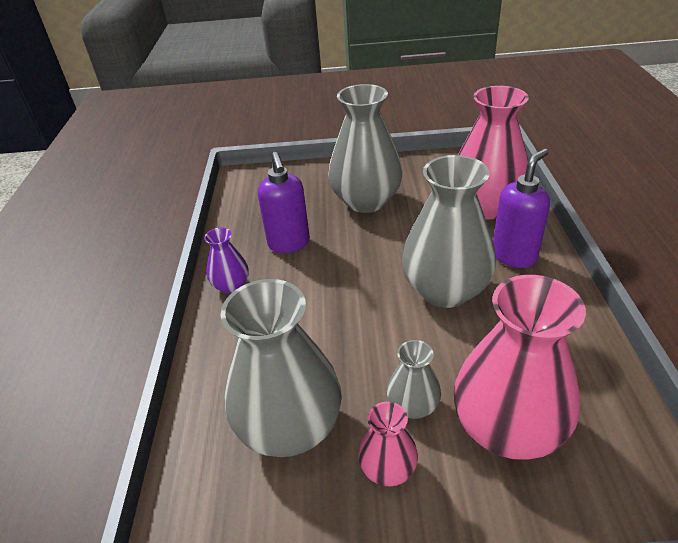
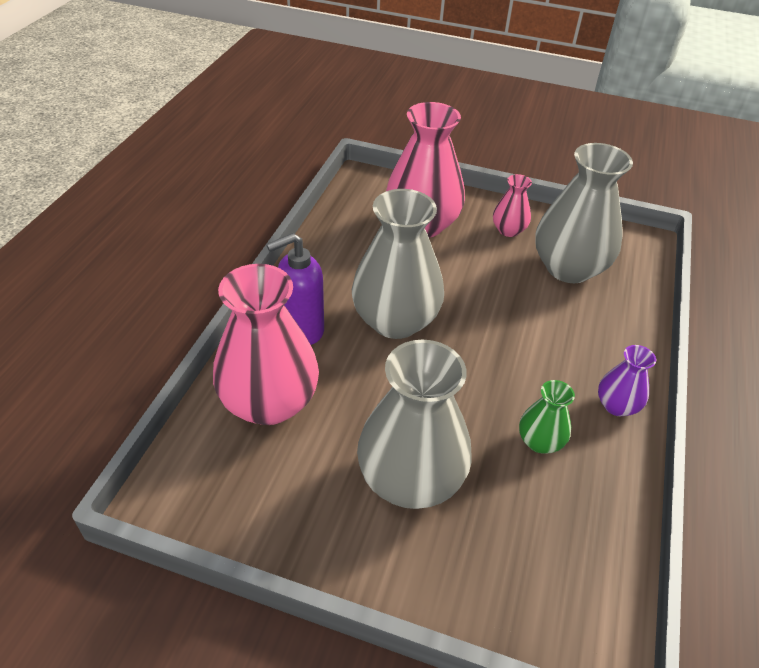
camera: 165 degrees left, 5 degrees up
(289, 244) = (540, 441): purple soap dispenser -> green vase
(413, 406) = (476, 253): grey vase -> none

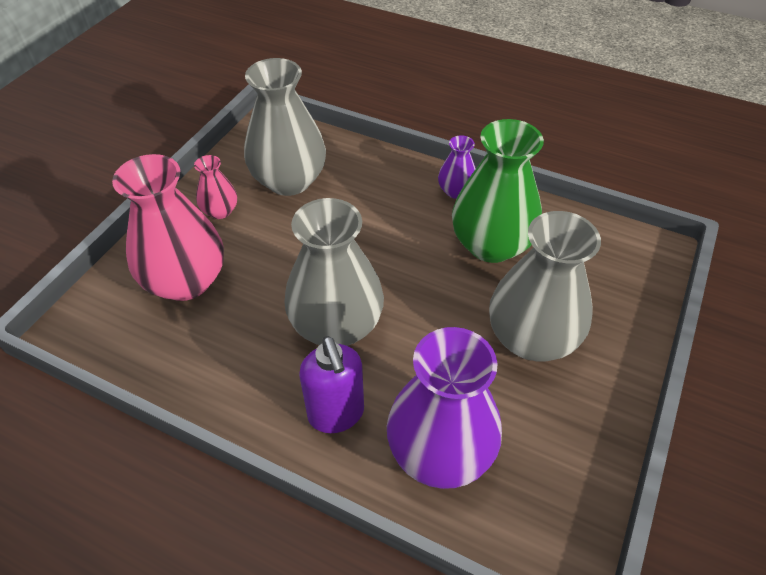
camera: 80 degrees left, 5 degrees up
(269, 402) = (440, 451): pink vase -> purple vase
(540, 441) = (491, 245): green vase -> green vase, size x2.06

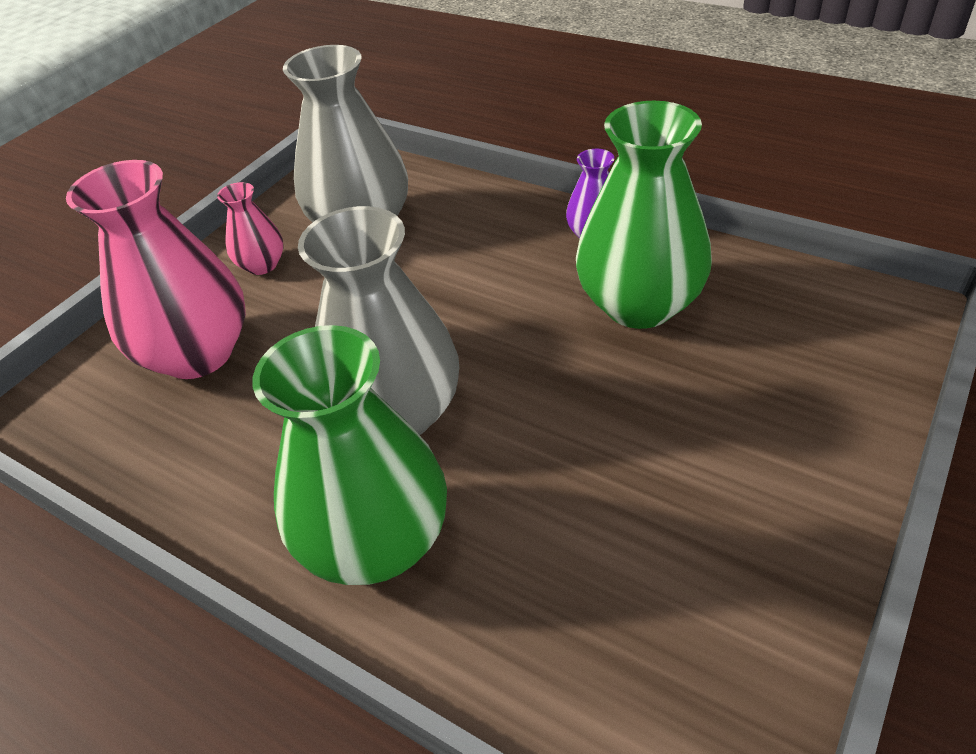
camera: 10 degrees right, 5 degrees down
(336, 414) = (376, 541): purple soap dispenser -> green vase
(440, 451) = (529, 603): purple vase -> none
(531, 338) = (691, 435): grey vase -> none

